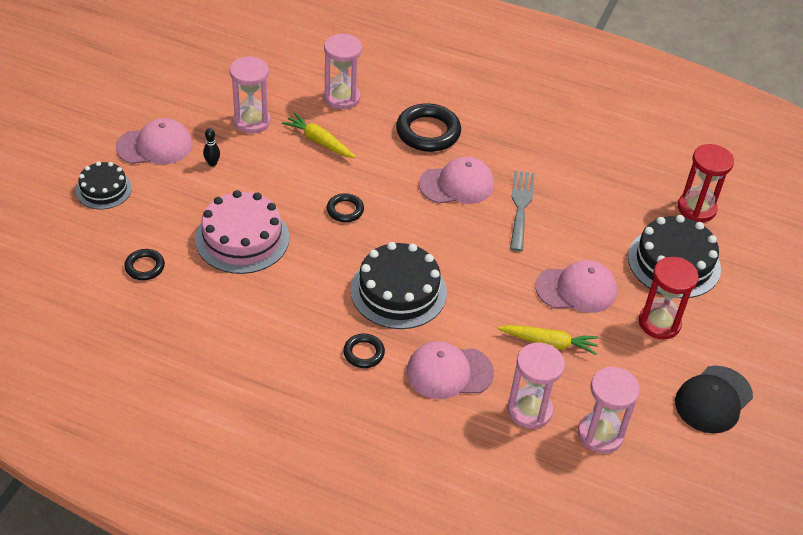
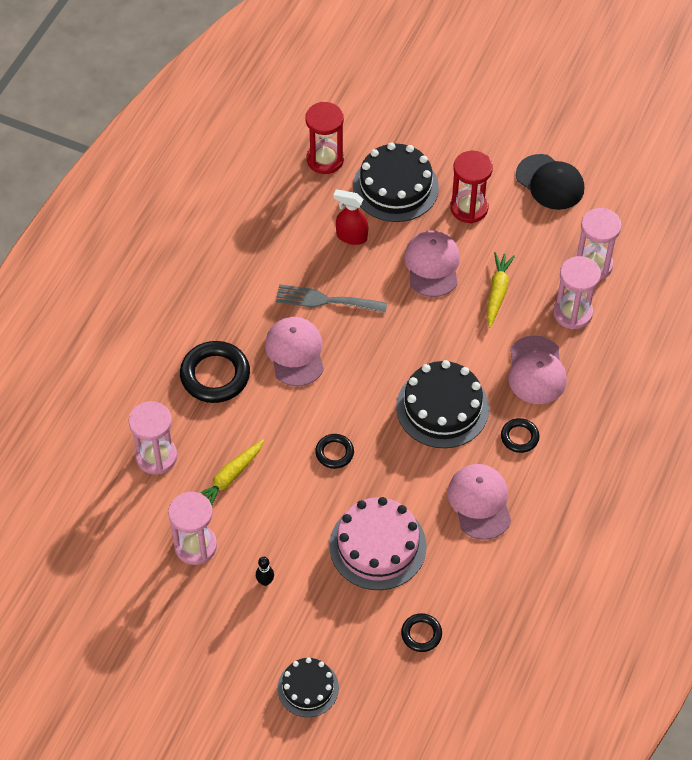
camera: 85 degrees left, 10 degrees up
(155, 146) = (236, 642): pink cap -> pink cap (480, 502)
(602, 227) = (351, 236): none -> red spray bottle

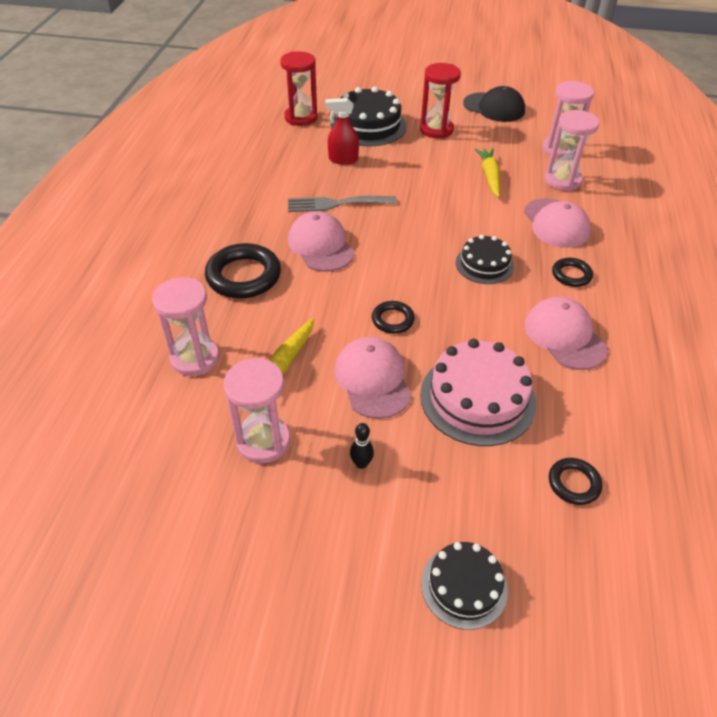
camera: 15 degrees left, 10 degrees down
(432, 265) = (423, 167): pink cap -> pink cap (373, 380)
(442, 408) = (484, 264): black cake -> black cake, size x0.60

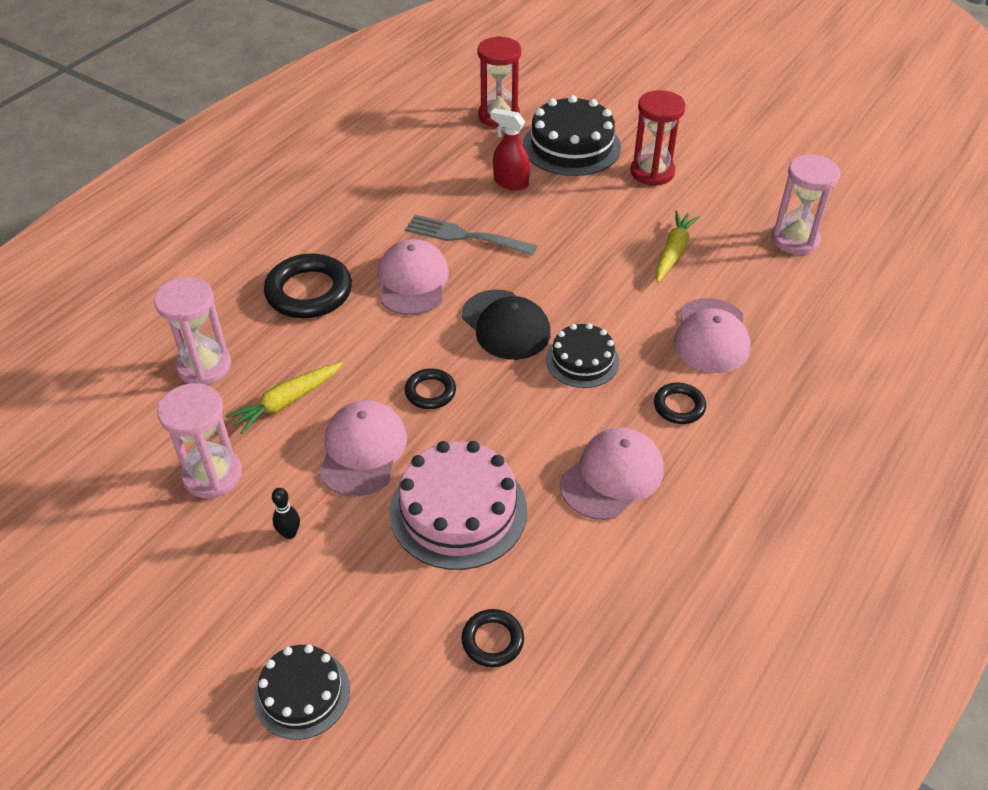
camera: 25 degrees right, 0 degrees up
(494, 107) = (750, 160): black cap -> black cap (505, 325)
(562, 180) = (765, 283): pink hourglass -> none
(564, 336) = (612, 476): pink cap -> pink cap turned 45 degrees clockwise

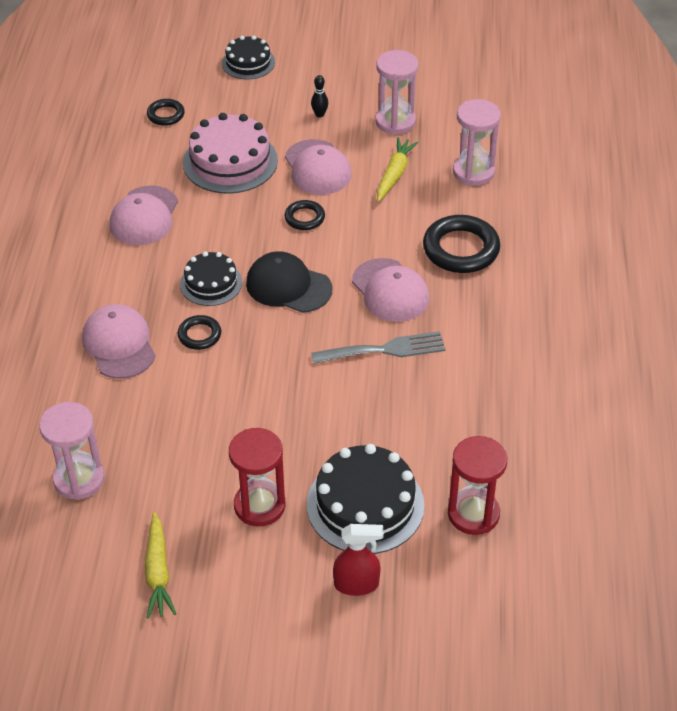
camera: 150 degrees right, 0 degrees up
(510, 182) = (391, 427): red spray bottle -> red spray bottle (357, 584)
(673, 252) = (189, 414): yellow carrot -> yellow carrot (158, 572)
(679, 406) = (120, 279): black ring -> black ring (199, 335)

